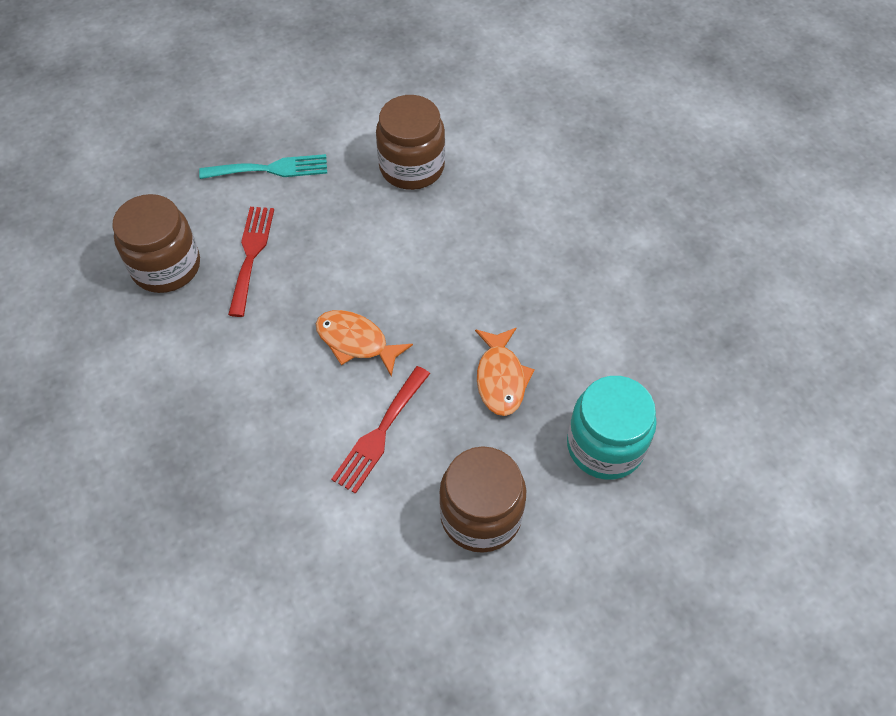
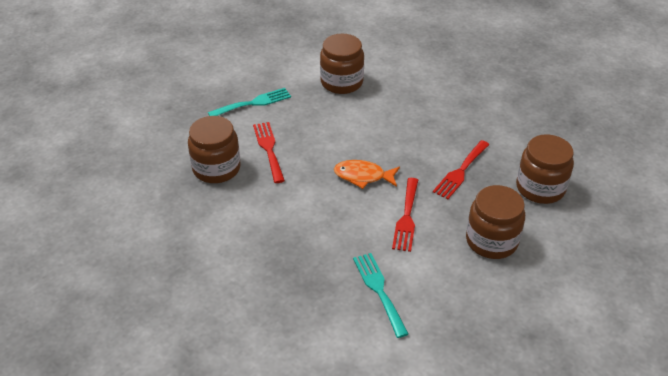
camera: 20 degrees left, 15 degrees down
(277, 543) = (379, 290): none -> turquoise fork
(500, 378) = (460, 172): orange fish -> red fork
(605, 445) = (540, 188): turquoise jar -> brown jar

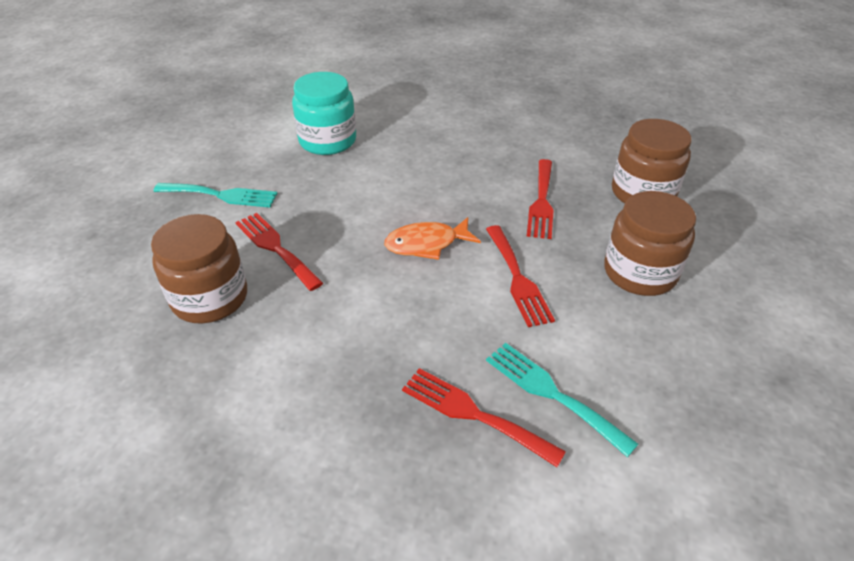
camera: 25 degrees left, 0 degrees up
(253, 103) = (221, 195): turquoise fork -> turquoise fork turned 60 degrees clockwise
(326, 284) = (473, 414): none -> red fork
(341, 82) = (327, 141): brown jar -> turquoise jar

